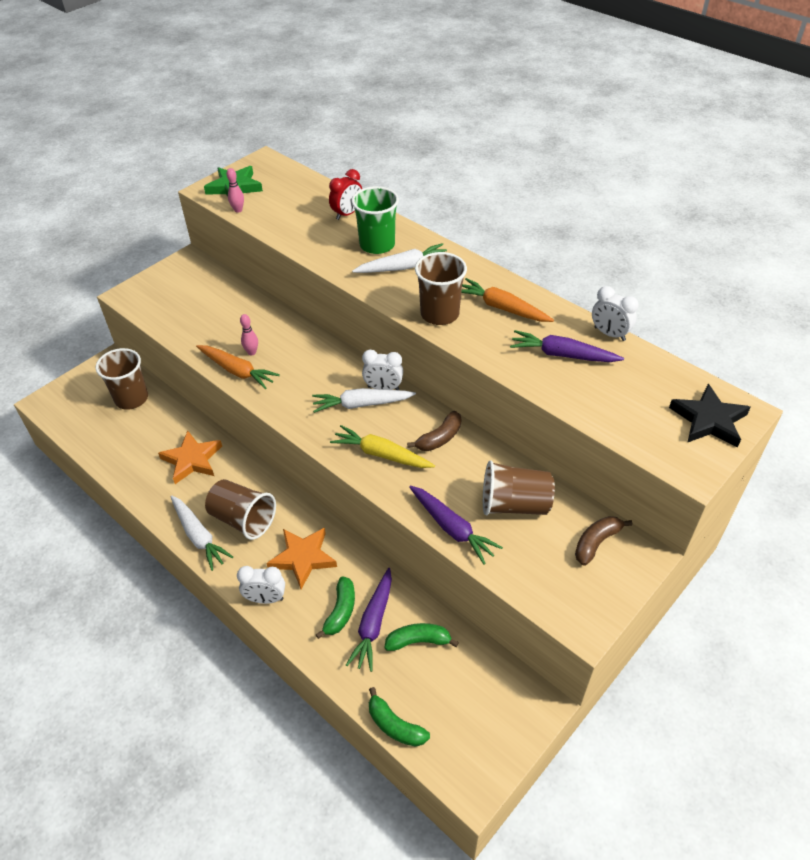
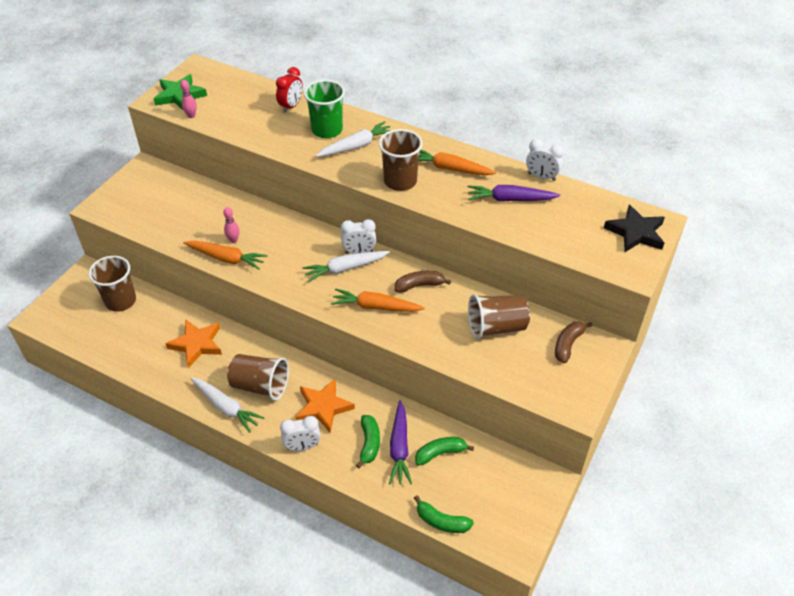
camera: 15 degrees left, 0 degrees up
(381, 454) = (376, 307): yellow carrot -> orange carrot
(439, 438) = (419, 285): brown banana -> brown banana turned 135 degrees counterclockwise
(452, 528) = (452, 355): purple carrot -> none

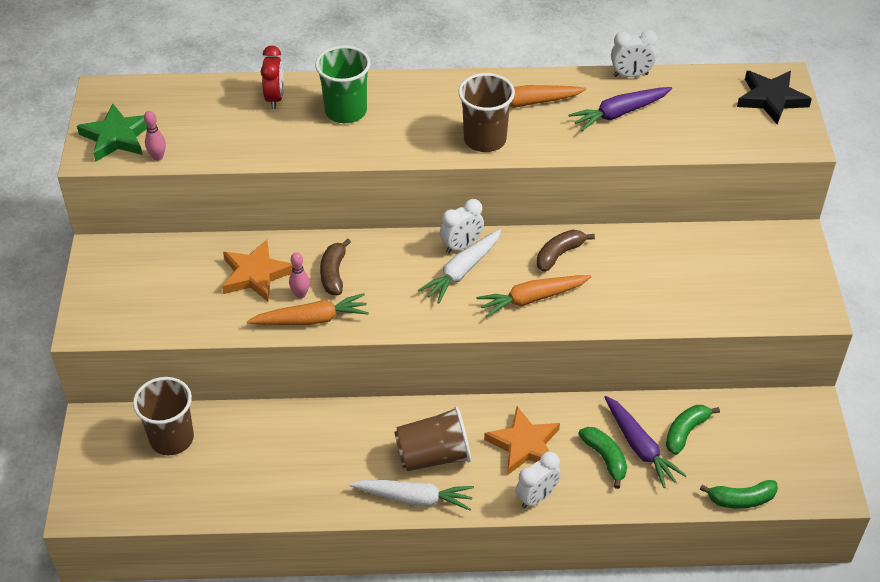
camera: 30 degrees left, 0 degrees up
(197, 344) = (316, 445): orange star -> orange star (255, 274)
(356, 146) = (398, 118): white carrot -> none
(496, 327) = (675, 264): brown cup -> none
(568, 344) = (759, 250): brown banana -> brown banana (334, 273)

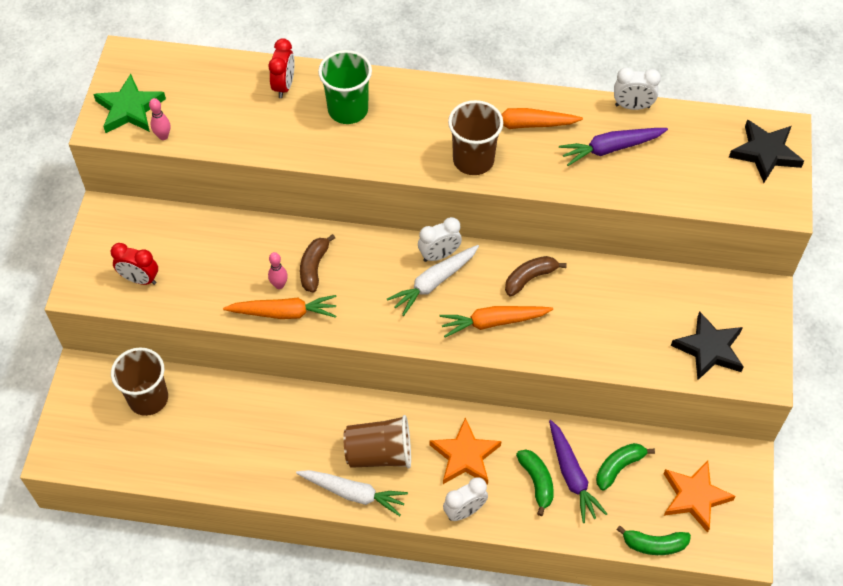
camera: 10 degrees right, 10 degrees up
(149, 309) = (140, 279): none -> red clock
(255, 274) = (242, 257): orange star -> orange star (694, 497)
(756, 293) = (709, 349): none -> black star

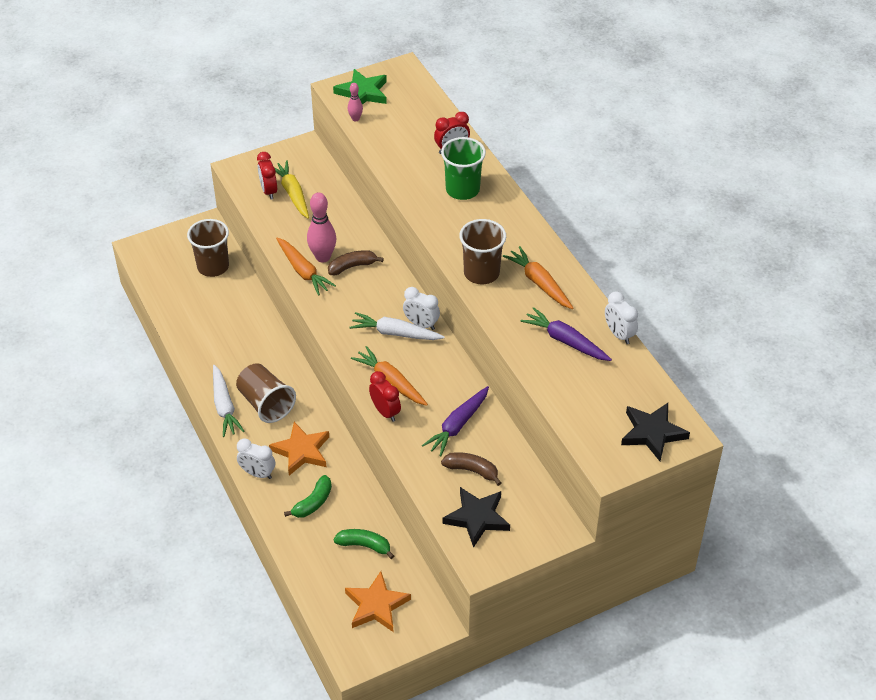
camera: 55 degrees right, 10 degrees down
(164, 260) = (292, 194): none -> yellow carrot
(279, 285) = (323, 257): pink bowling pin -> pink bowling pin, size x1.85
(528, 348) = (385, 412): none -> red clock
(530, 278) = (446, 383): brown banana -> brown banana (472, 470)
(572, 475) = (335, 521): purple carrot -> purple carrot (458, 425)
(654, 544) = (316, 599): green banana -> none

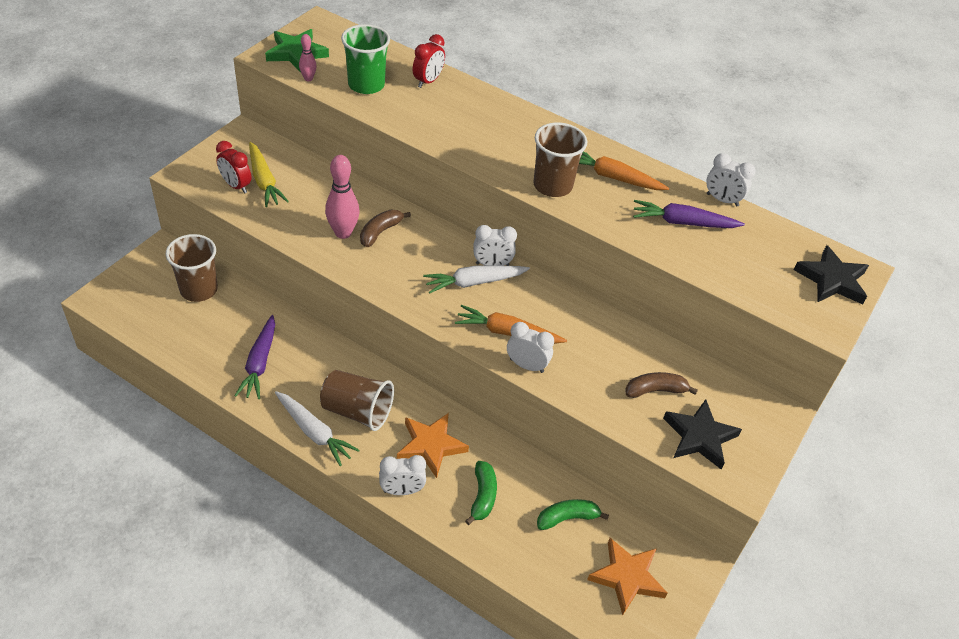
camera: 35 degrees left, 0 degrees up
(292, 194) = (264, 181): yellow carrot -> yellow carrot turned 150 degrees counterclockwise
(303, 271) = (332, 253): orange carrot -> none
(385, 412) = (527, 365): red clock -> white clock
(458, 425) = (606, 350): purple carrot -> purple carrot (259, 363)
(462, 189) = (469, 114): green cup -> green cup (366, 85)

